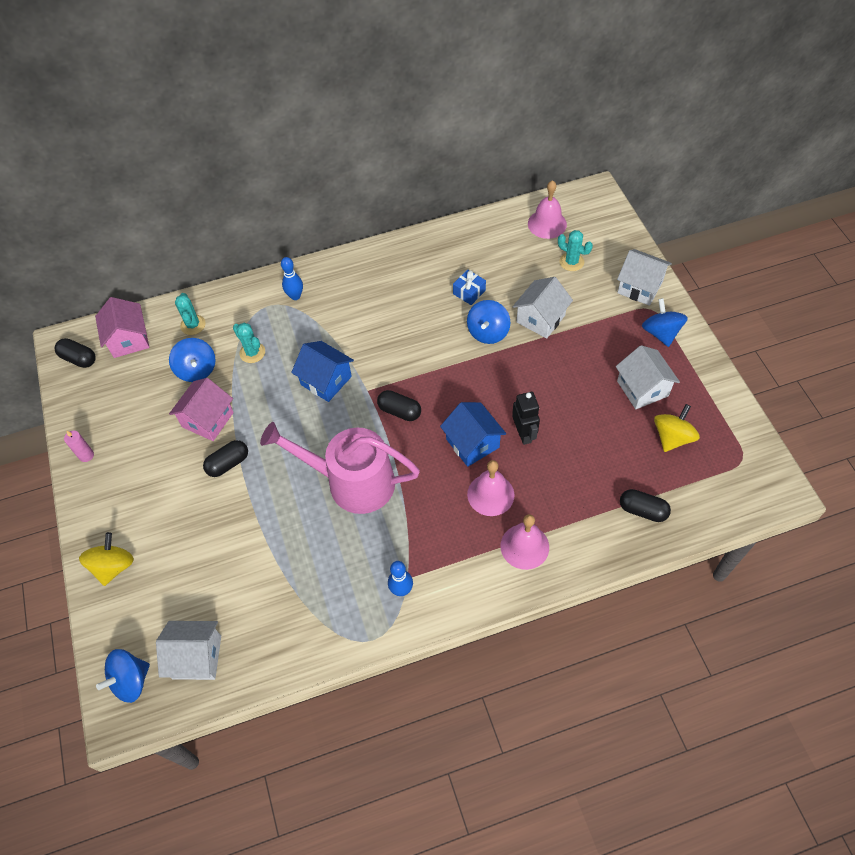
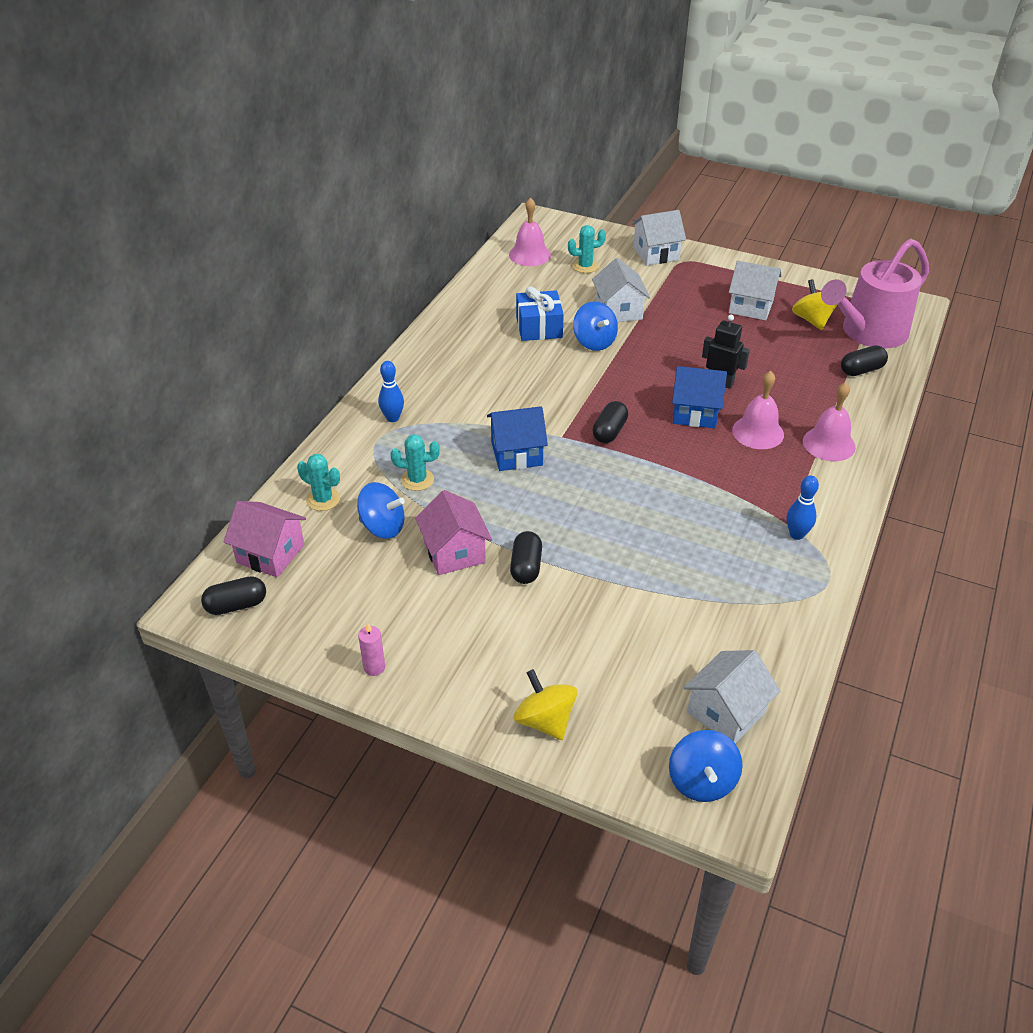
camera: 50 degrees left, 15 degrees down
(352, 482) = (649, 500): pink watering can -> pink watering can (869, 332)
(399, 411) = (609, 431): black capsule -> black capsule turned 45 degrees counterclockwise
(469, 292) = (539, 327): blue gift -> blue gift, size x1.58
(661, 333) = (711, 270): blue spinning top -> none

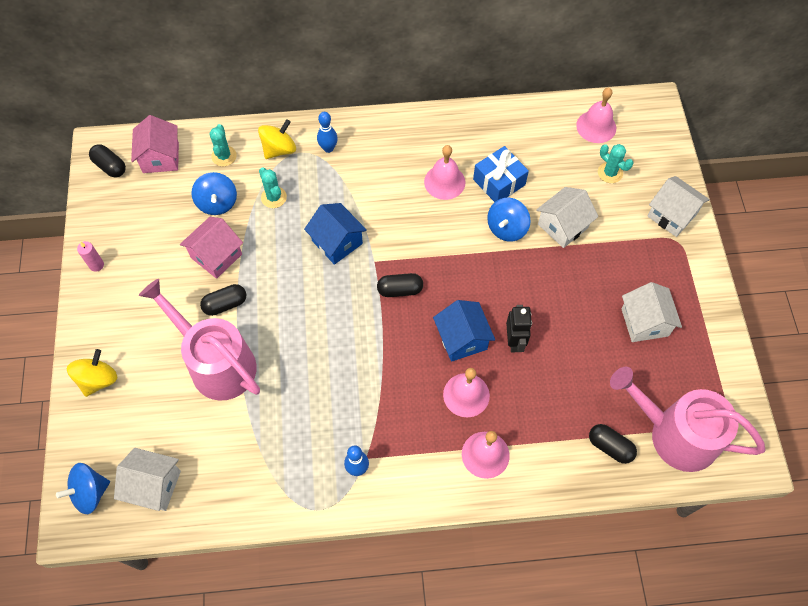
camera: 60 degrees right, 20 degrees up
(508, 358) = (444, 182): none -> pink bell
(598, 600) = (217, 363): none -> pink watering can
(812, 320) = (660, 379): yellow spinning top -> yellow spinning top (279, 149)

